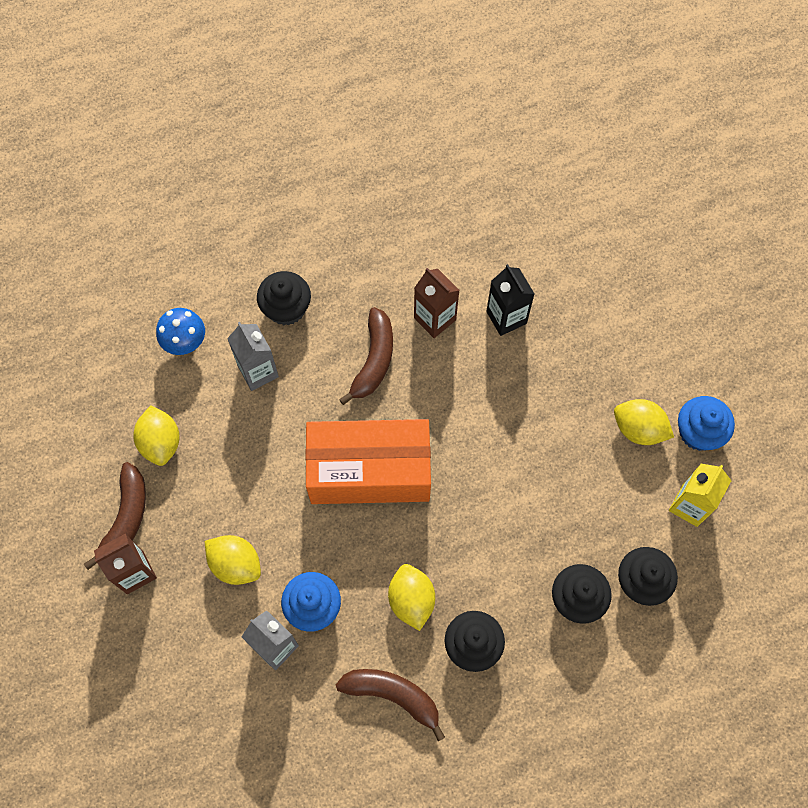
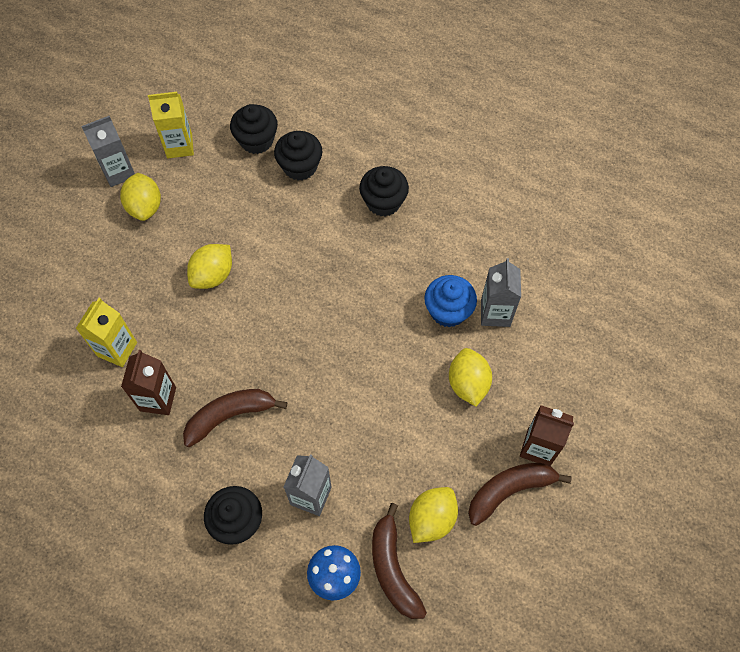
camera: 130 degrees left, 5 degrees down
(369, 471) = (321, 350): orange box -> none
(393, 695) = (457, 223): brown banana -> brown banana (393, 568)
(411, 600) = (388, 256): yellow lemon -> yellow lemon (213, 275)
(506, 317) = (117, 349): black carton -> yellow carton
(698, 432) = (119, 172): blue cupcake -> grey carton

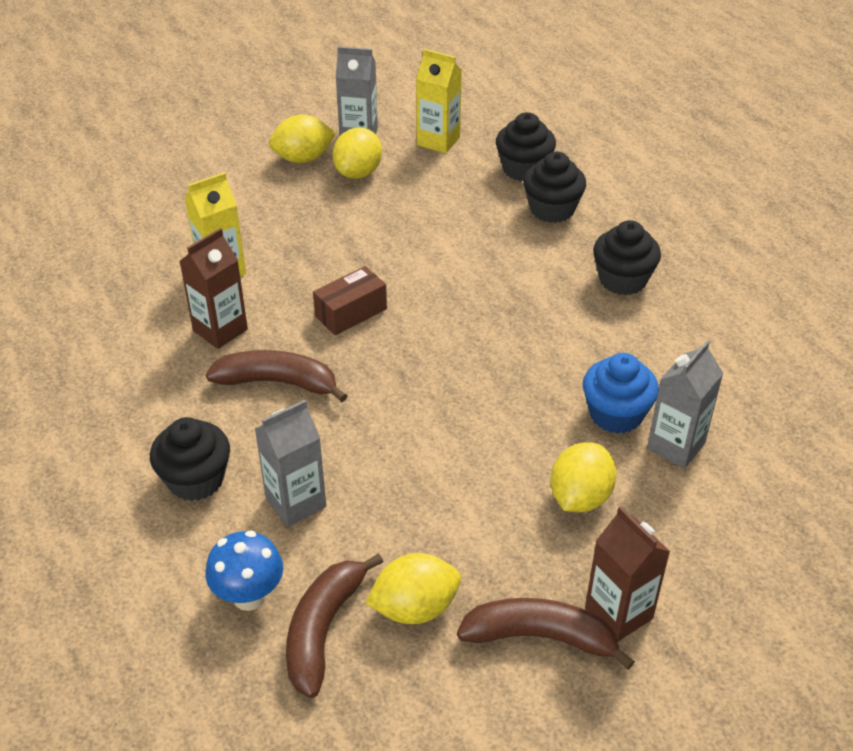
camera: 35 degrees right, 20 degrees down
(213, 275) = (374, 256): yellow lemon -> yellow lemon (303, 158)
(233, 331) = (351, 312): none -> brown box

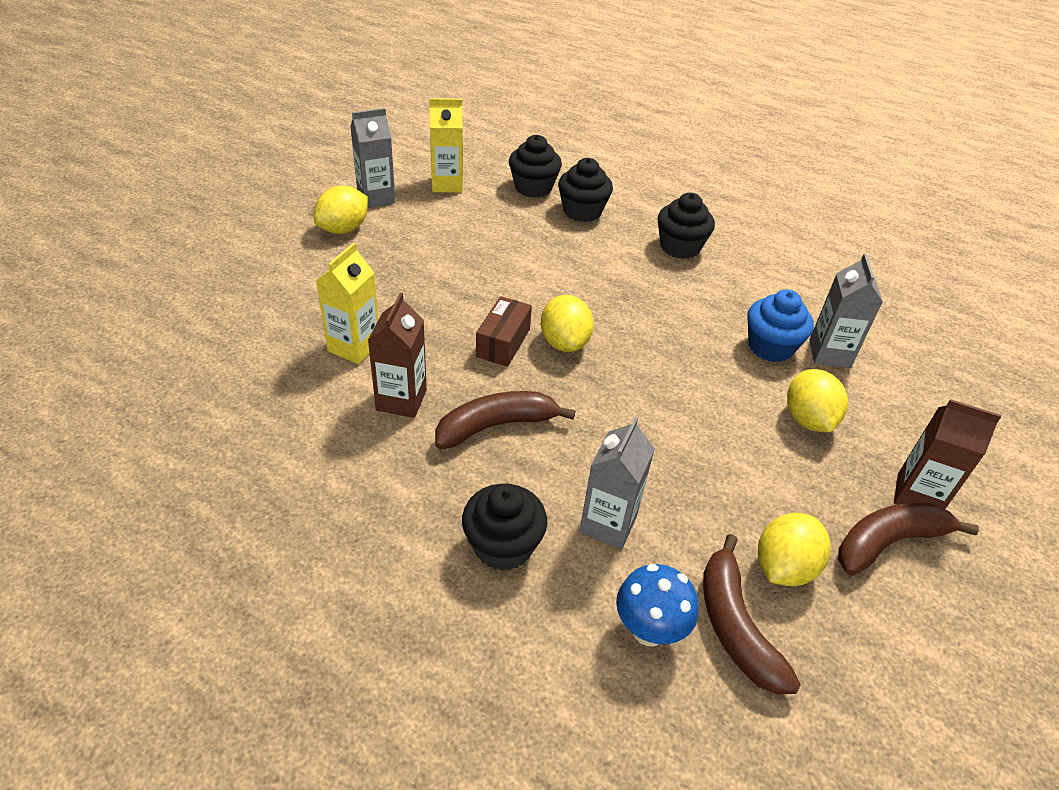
camera: 35 degrees left, 0 degrees up
(358, 172) = (403, 227): yellow lemon -> yellow lemon (564, 342)

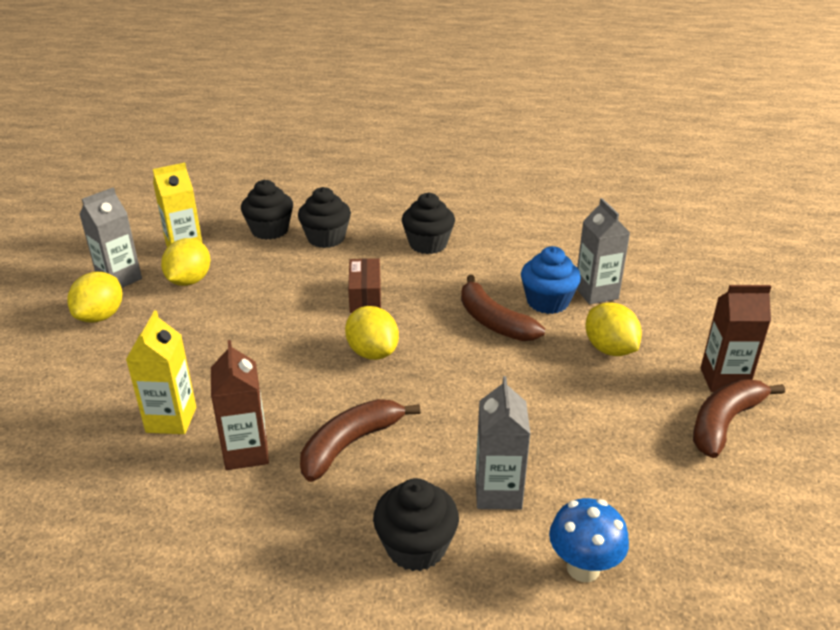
camera: 20 degrees left, 10 degrees down
(503, 343) = (316, 370): brown box -> brown box (365, 297)
(735, 626) = (650, 535): brown banana -> brown banana (493, 321)
(783, 567) = (659, 473): yellow lemon -> yellow lemon (189, 281)

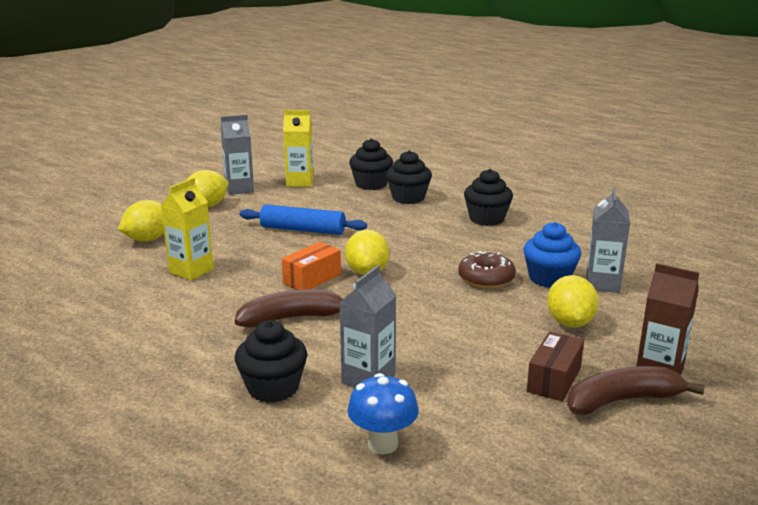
camera: 30 degrees right, 10 degrees down
(189, 281) = (283, 200): yellow lemon -> yellow lemon (148, 239)
(246, 452) = (218, 301): brown carton -> none
(251, 317) = (302, 230): none -> blue rolling pin
(323, 382) = (312, 279): none -> orange box
(365, 297) = (399, 239): brown box -> brown box (554, 379)
(493, 321) = (486, 279): brown banana -> brown donut

